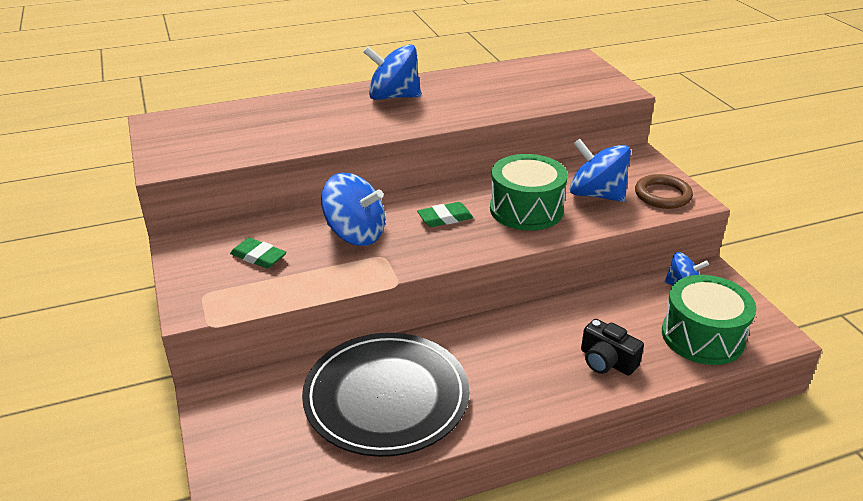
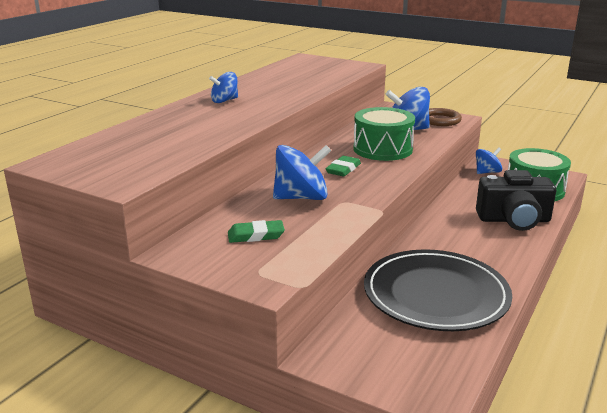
camera: 40 degrees left, 10 degrees down
(393, 97) = (224, 101): blue spinning top -> blue spinning top, size x0.59
(606, 361) = (514, 220): black camera -> black camera, size x1.63

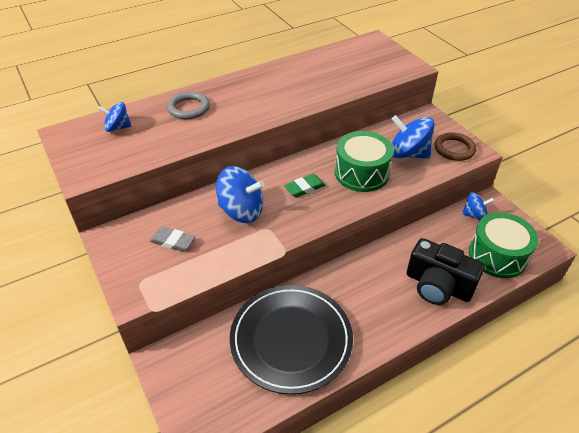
camera: 30 degrees right, 20 degrees up
(180, 121) = (188, 108): none -> grey ring
(224, 101) = (246, 89): blue spinning top -> blue spinning top (118, 127)
(256, 235) = (172, 241): green eraser -> grey eraser

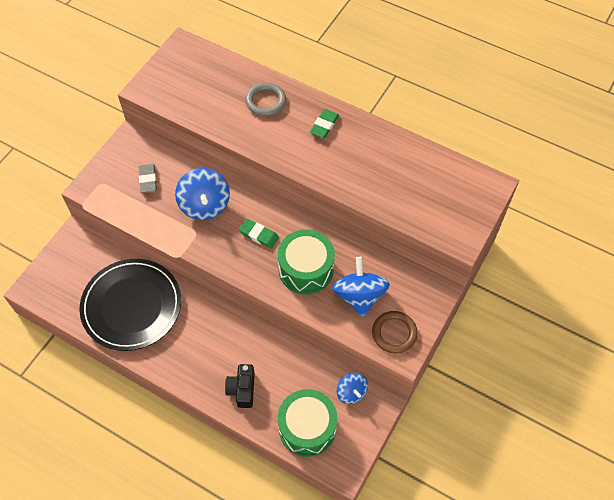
camera: 60 degrees right, 15 degrees up
(118, 127) = (210, 72): blue spinning top -> none
(248, 88) = (324, 125): none -> green eraser
(438, 285) = (242, 389): black camera -> black camera, size x0.61

